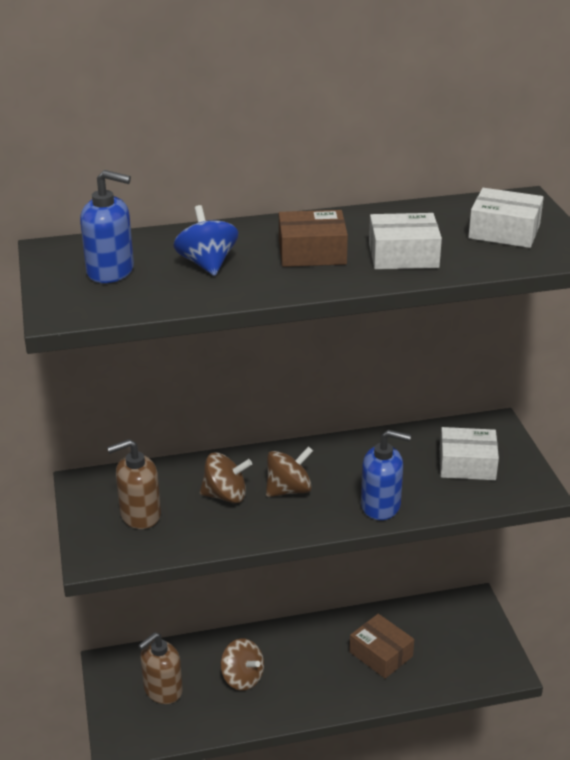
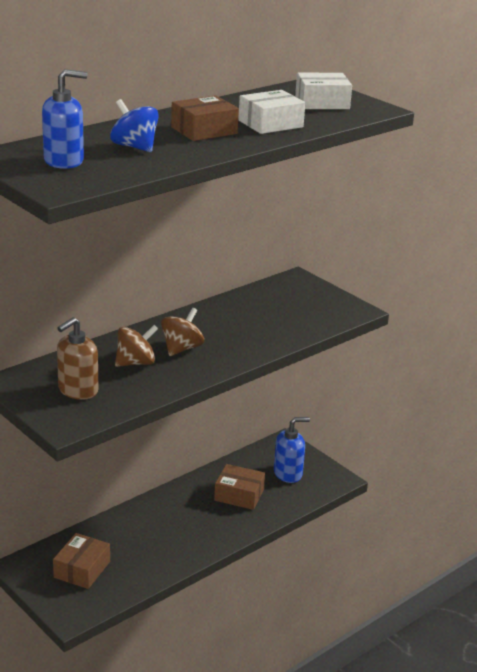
camera: 30 degrees left, 5 degrees down
(163, 690) = (82, 569): brown soap dispenser -> brown box
(242, 678) = (142, 542): brown spinning top -> none
(381, 505) = (259, 343): blue soap dispenser -> blue soap dispenser (288, 473)
(467, 464) = (298, 305): white box -> none

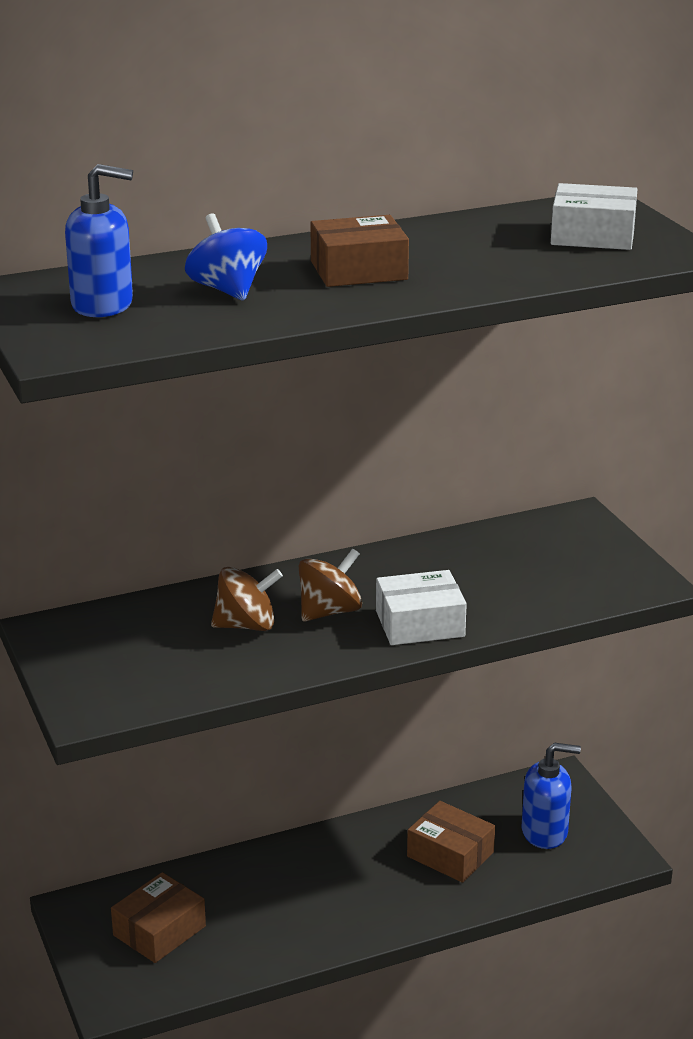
camera: 20 degrees right, 0 degrees up
(78, 390) = (136, 657): brown soap dispenser -> none
(270, 124) = (476, 266): white box -> white box (420, 624)

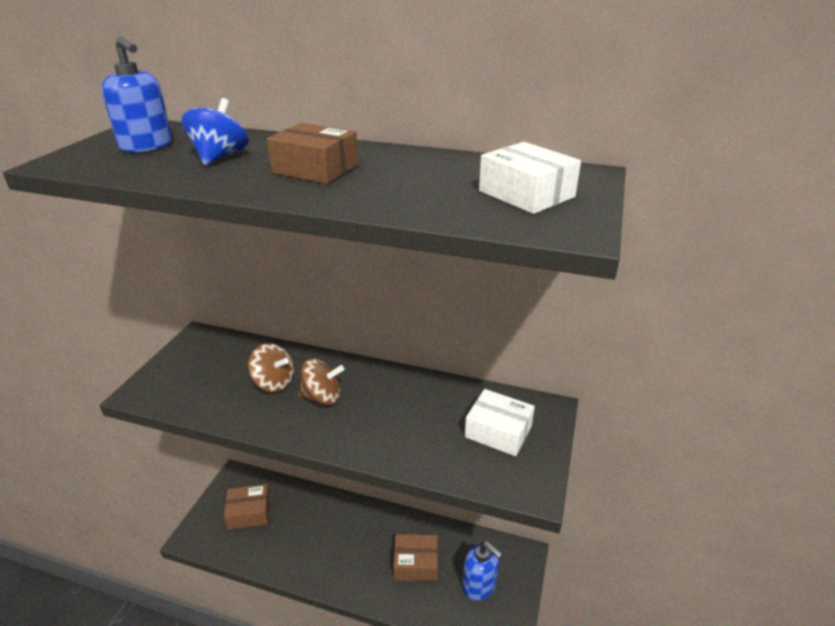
camera: 40 degrees right, 5 degrees up
(420, 624) = (354, 434): white box -> white box (498, 431)
(450, 854) = (416, 563): brown box -> brown box turned 75 degrees counterclockwise

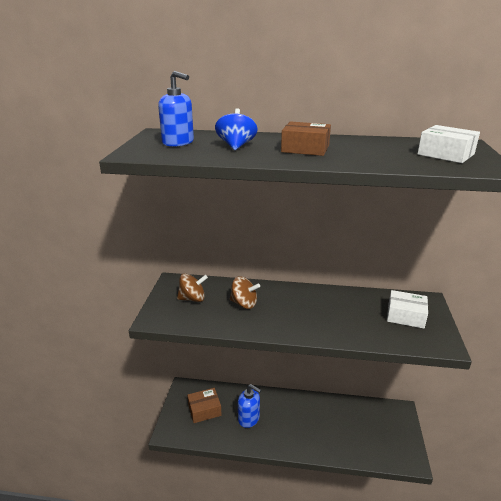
camera: 10 degrees left, 5 degrees down
(322, 397) = (282, 309): brown spinning top -> brown spinning top (192, 299)
(416, 563) = (333, 426): brown box -> none
(479, 585) = (380, 433): blue soap dispenser -> blue soap dispenser (249, 418)

